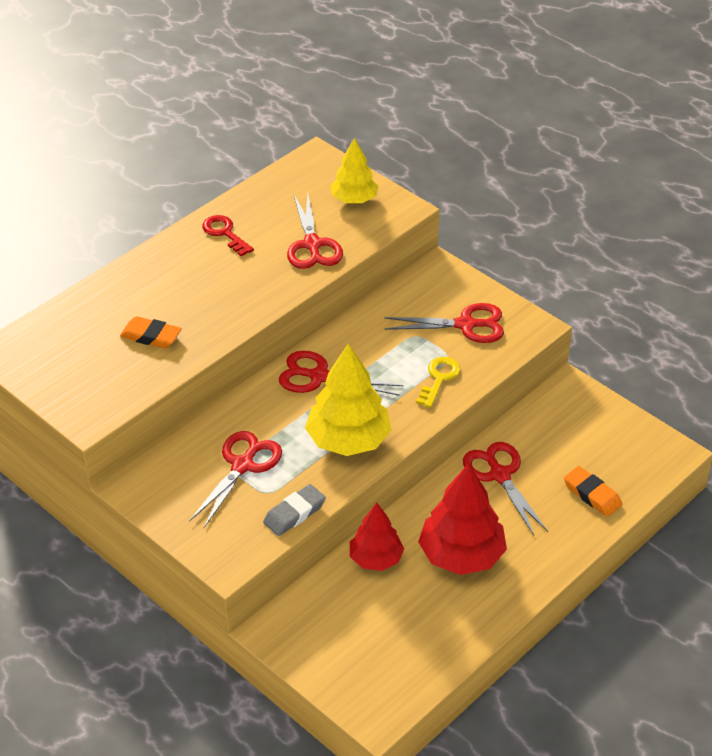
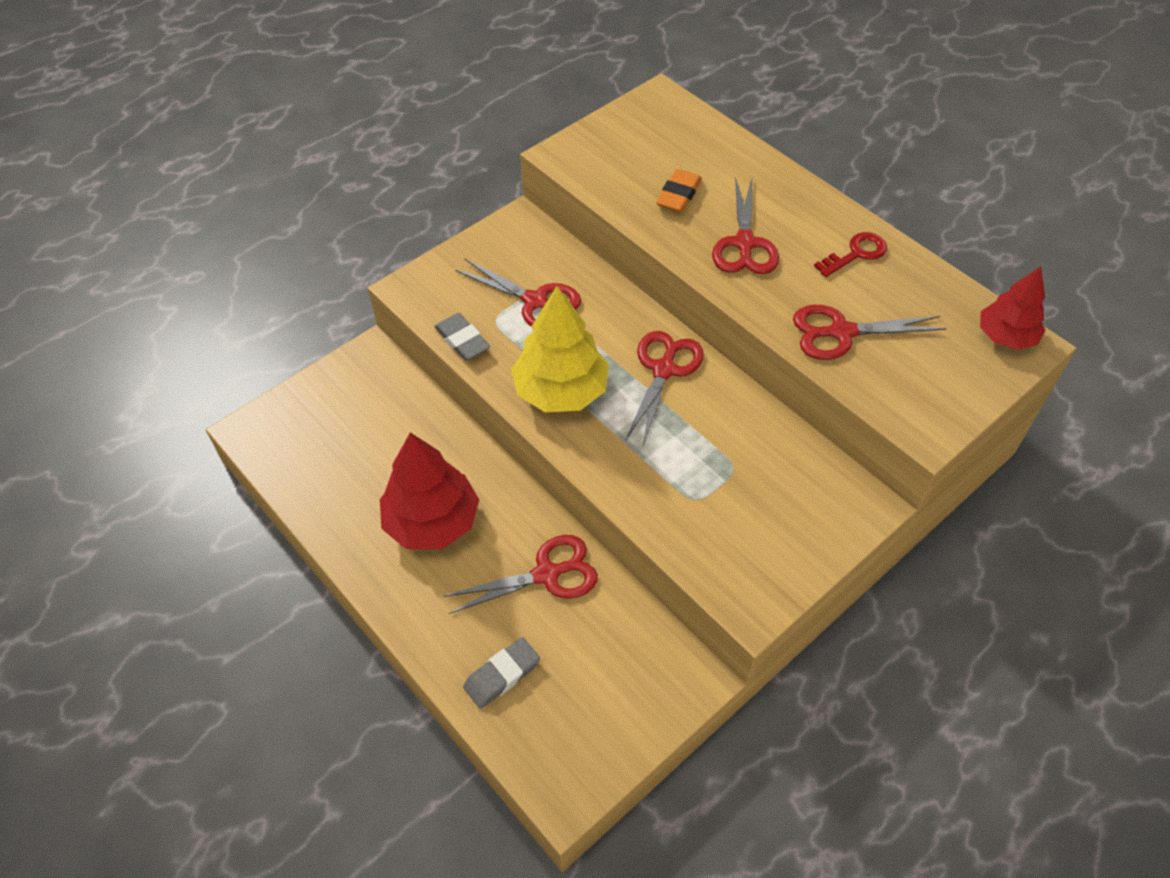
camera: 95 degrees right, 10 degrees up
(354, 199) = (940, 379): yellow tree -> none
(376, 559) = (442, 442): red tree -> red tree (1005, 336)
(439, 379) = (655, 486): yellow key -> none
(466, 325) = (754, 525): red scissors -> red scissors (744, 243)
(592, 495) = (502, 675): orange eraser -> grey eraser

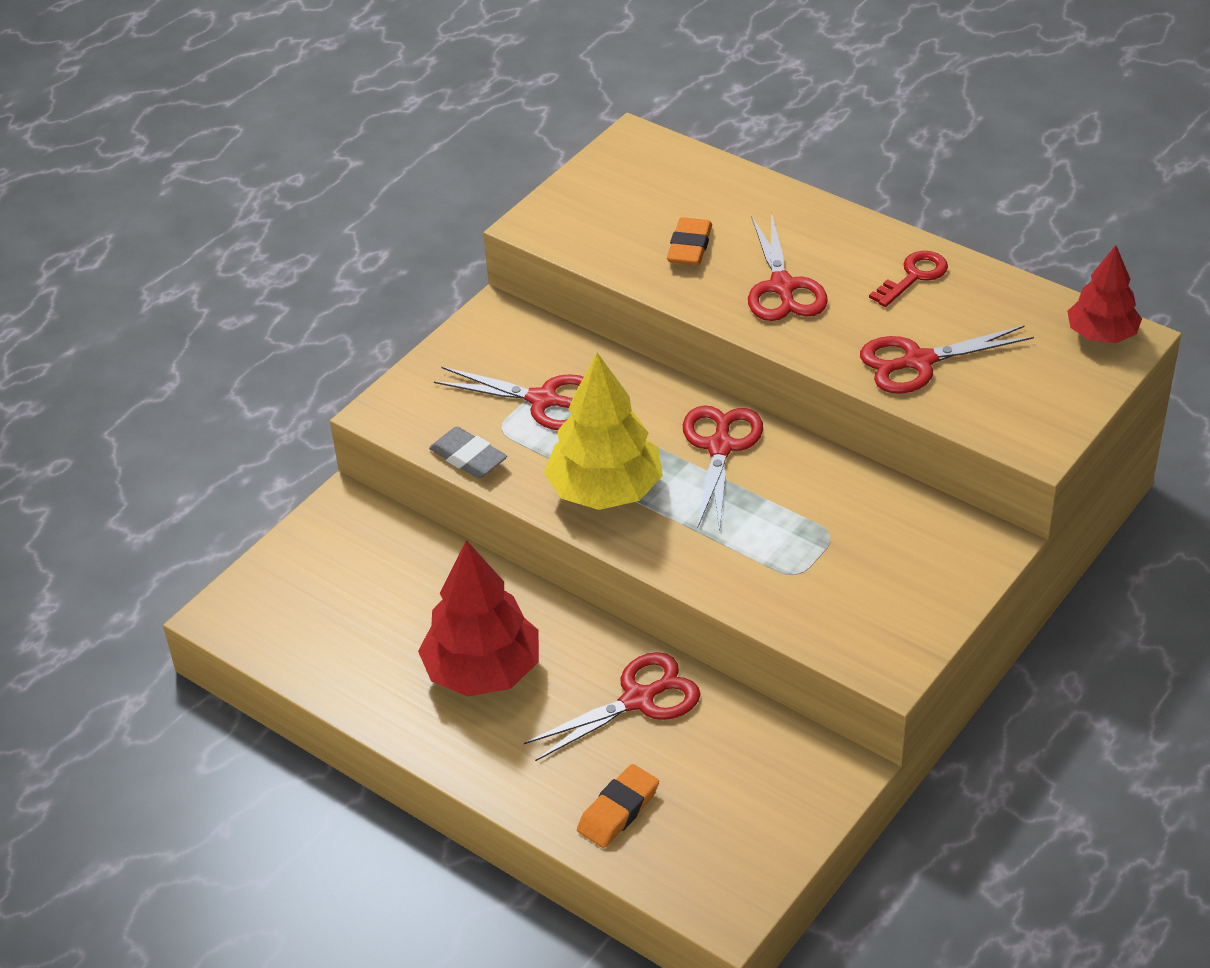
camera: 10 degrees left, 10 degrees down
(502, 675) = (618, 811): grey eraser -> orange eraser

